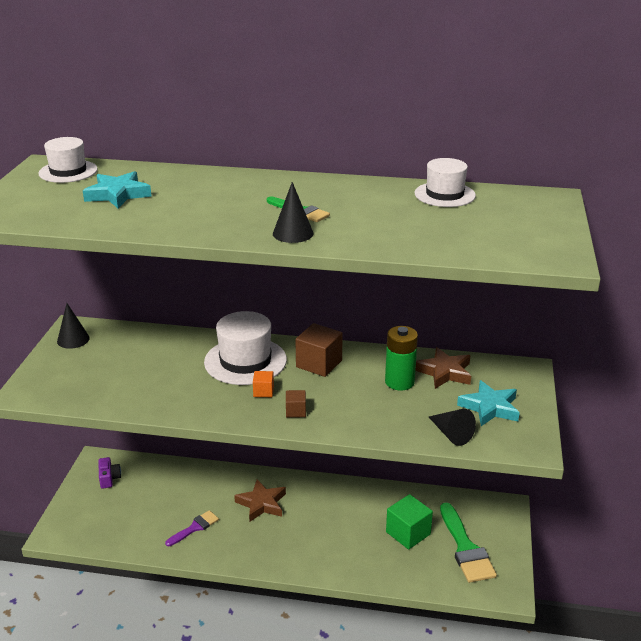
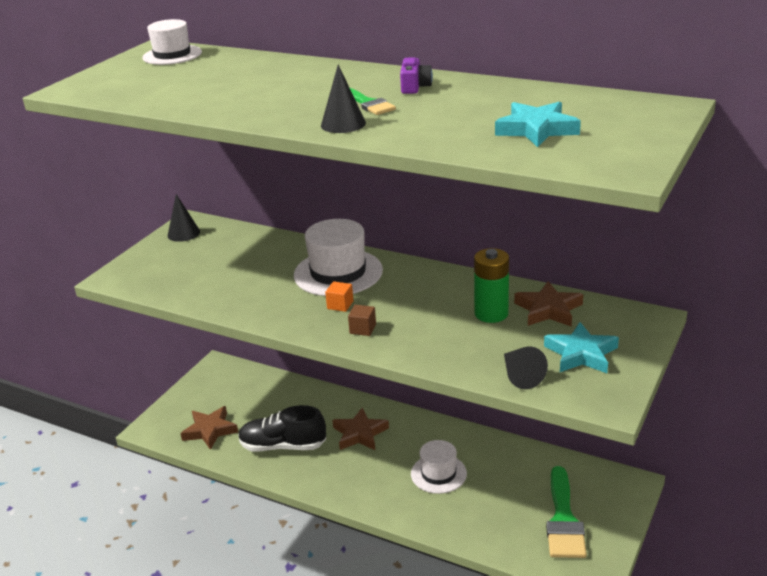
camera: 20 degrees right, 0 degrees up
(109, 478) = (221, 384): purple camera -> purple camera (415, 87)
(117, 525) = (210, 430): none -> brown star
(118, 194) = (201, 78): turquoise star -> turquoise star (536, 129)
(195, 528) = (283, 446): purple brush -> black shoe
(319, 364) = (413, 284): brown cube -> none
(408, 533) = (504, 491): green cube -> none
(444, 194) = (542, 96): white hat -> white hat (438, 473)

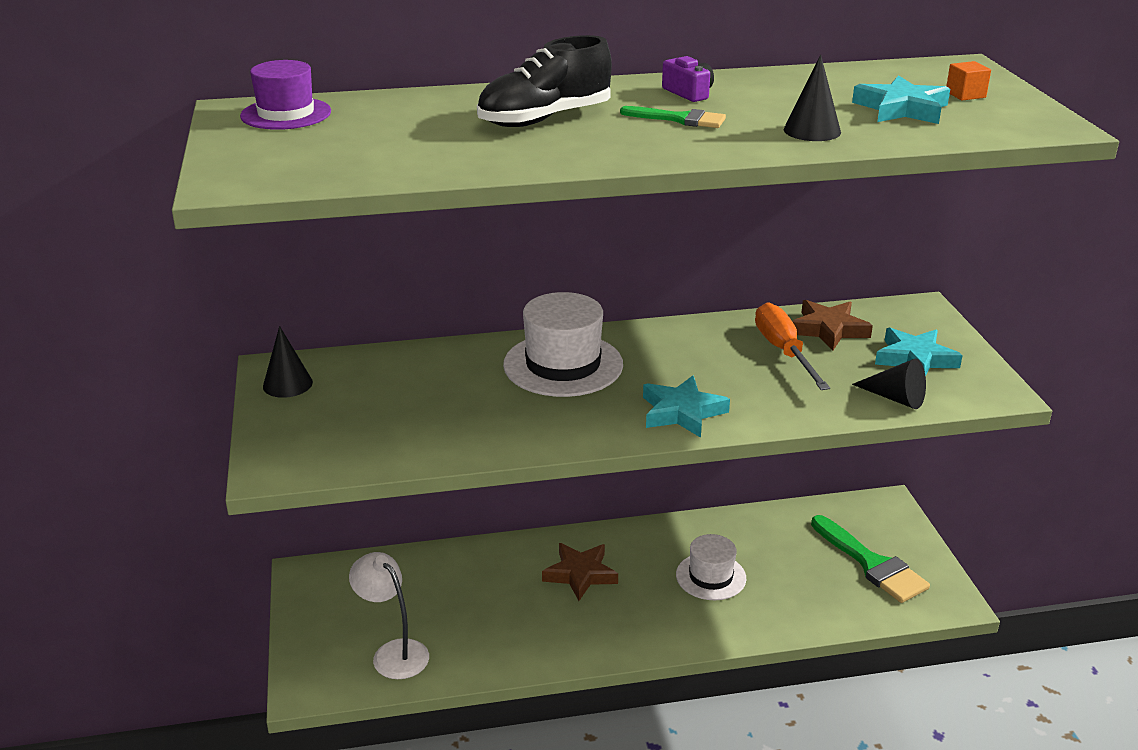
camera: 40 degrees left, 0 degrees up
(172, 55) = (286, 114): white hat -> purple hat
(210, 430) = (393, 652): brown star -> white lamp
(283, 446) = (508, 627): black shoe -> black shoe (545, 119)
(340, 305) = (619, 397): orange cube -> orange cube (965, 94)
(343, 124) = (703, 144): black cone -> black cone (812, 131)
(362, 329) = (682, 412): brown cube -> turquoise star
(491, 314) = (784, 351): green battery -> orange screwdriver

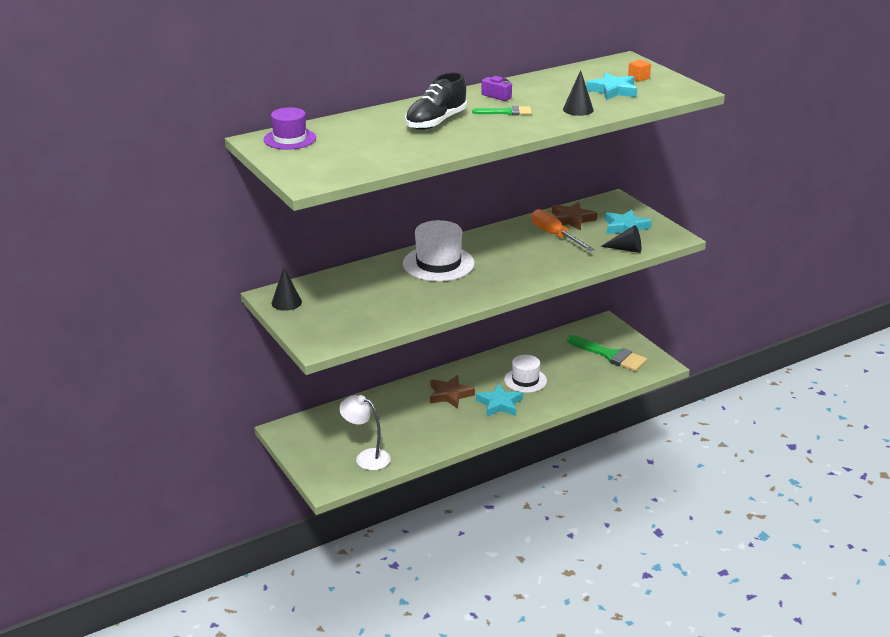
camera: 20 degrees left, 0 degrees up
(682, 412) = (520, 276): turquoise star -> turquoise star (499, 404)

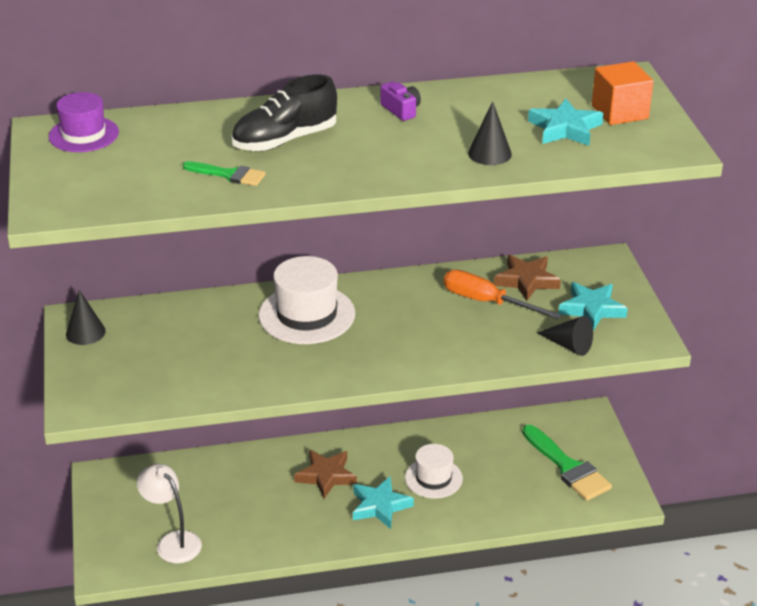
camera: 20 degrees right, 5 degrees up
(506, 112) = (389, 140): green brush -> green brush (229, 175)
(555, 235) = (486, 302): orange screwdriver -> orange screwdriver turned 45 degrees counterclockwise
(638, 78) = (619, 112): orange cube -> orange cube, size x1.90

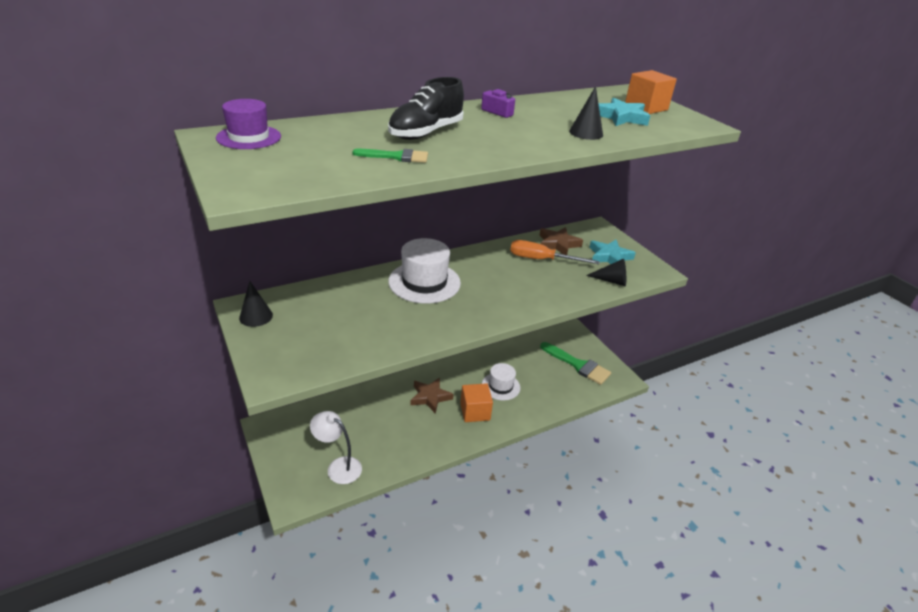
camera: 20 degrees left, 0 degrees up
(380, 506) = (475, 411): turquoise star -> orange cube

